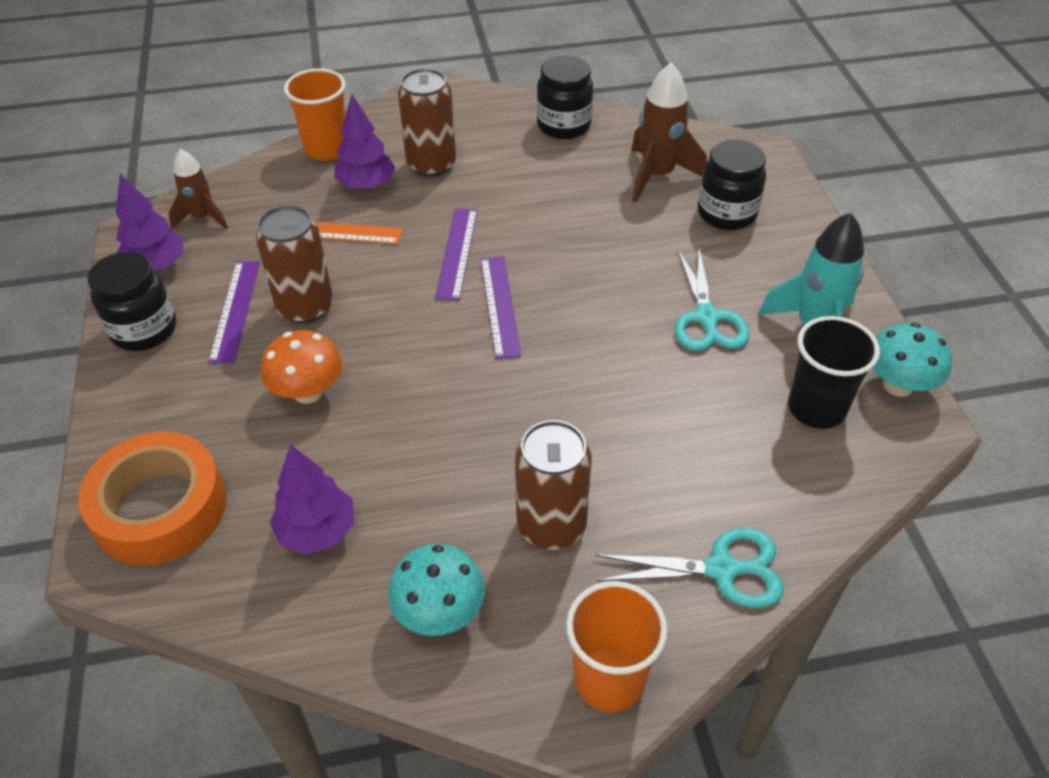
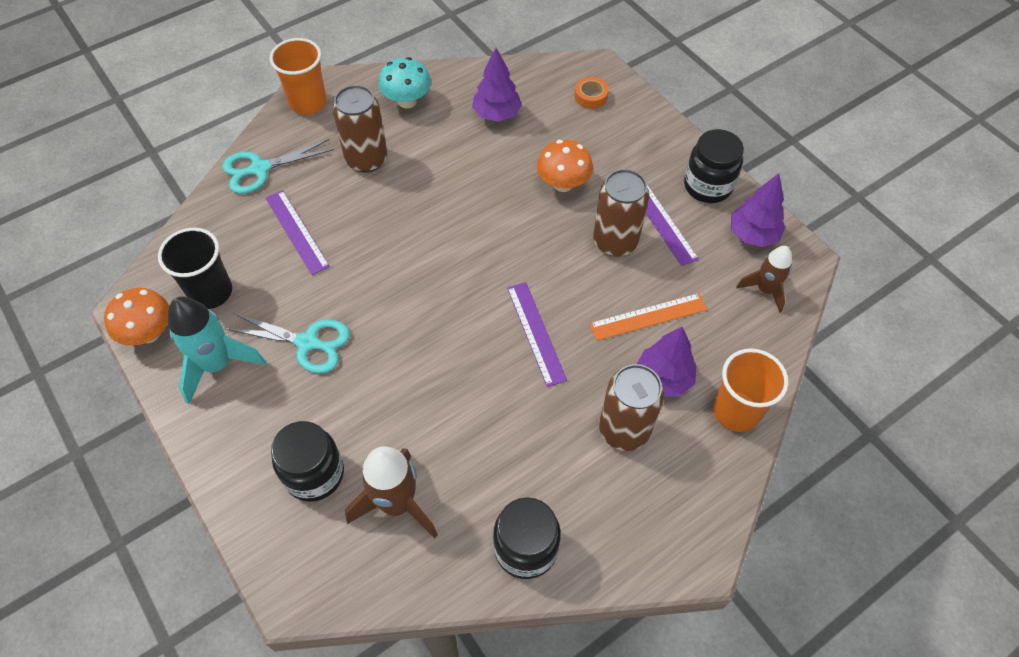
camera: 155 degrees right, 10 degrees up
(160, 508) = (590, 96): orange tape -> orange tape, size x0.43
(499, 305) = (474, 295): purple ruler -> purple ruler (297, 231)
(706, 317) = (307, 343): turquoise scissors -> turquoise scissors turned 135 degrees clockwise
(898, 385) = (149, 333): turquoise mushroom -> orange mushroom

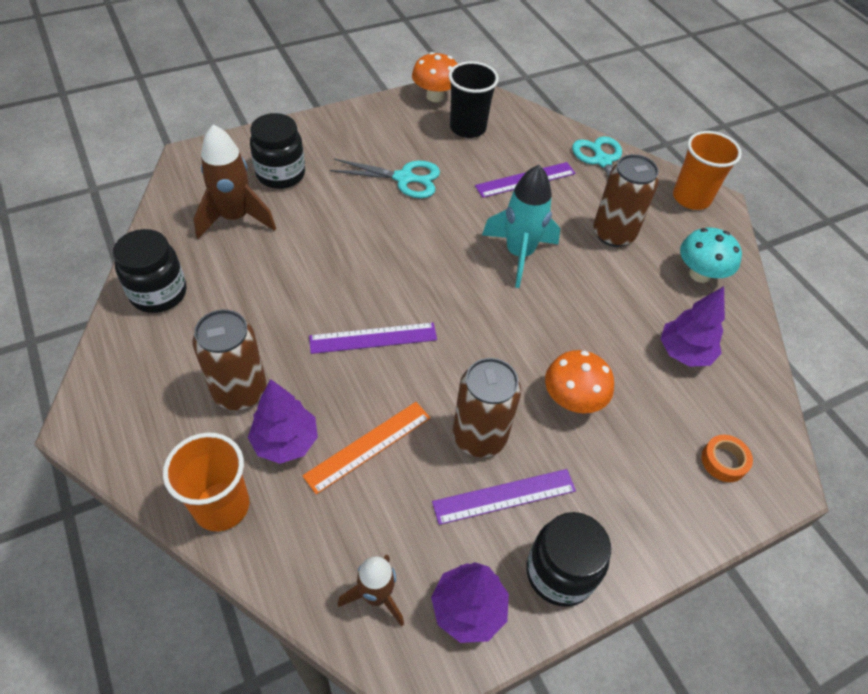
camera: 95 degrees right, 5 degrees down
(217, 364) = (396, 129): turquoise rocket -> turquoise rocket (519, 254)
(307, 343) = (404, 178): turquoise scissors -> turquoise scissors turned 105 degrees counterclockwise
(648, 316) = (368, 446): orange ruler -> orange ruler turned 60 degrees clockwise

